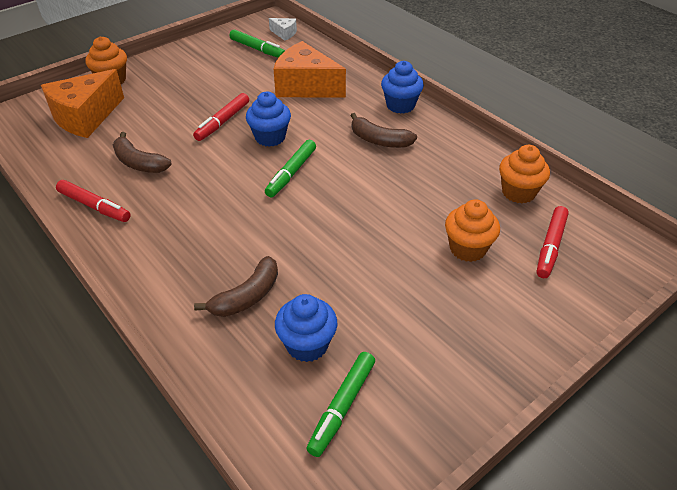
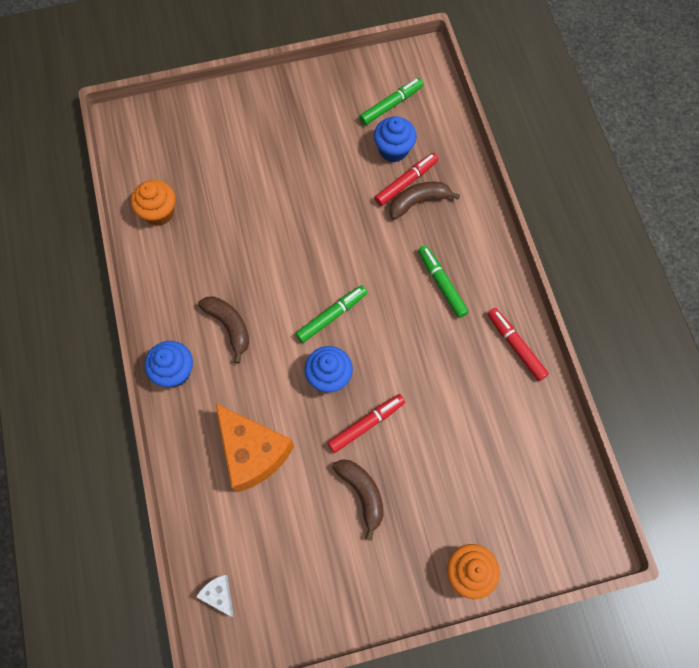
camera: 155 degrees left, 25 degrees up
(85, 117) = (509, 500): orange cheese -> none
(139, 163) = (466, 392): brown banana -> brown banana (362, 493)
(257, 49) = (270, 568): green marker -> green marker (441, 284)
(467, 249) = (240, 177): orange cupcake -> none
(550, 246) = (180, 155): red marker -> red marker (406, 182)

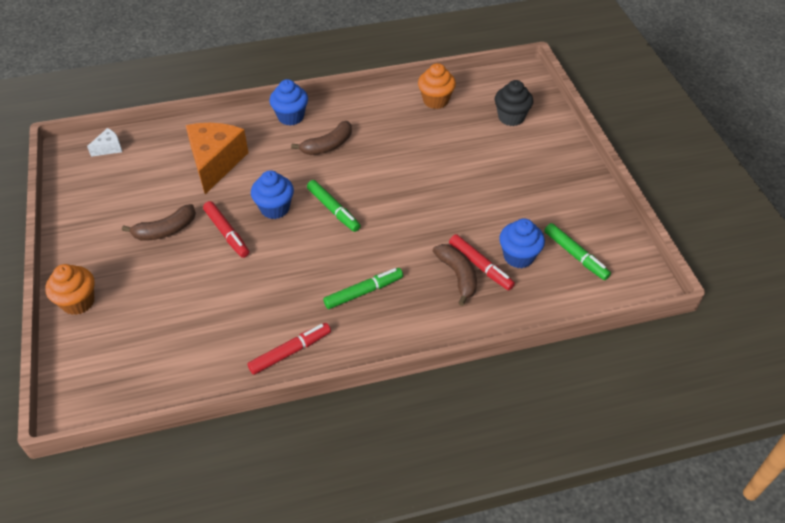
camera: 90 degrees right, 20 degrees down
(194, 140) = (511, 117): none -> black cupcake
(253, 452) = (215, 163): orange cheese -> orange cheese turned 135 degrees clockwise

